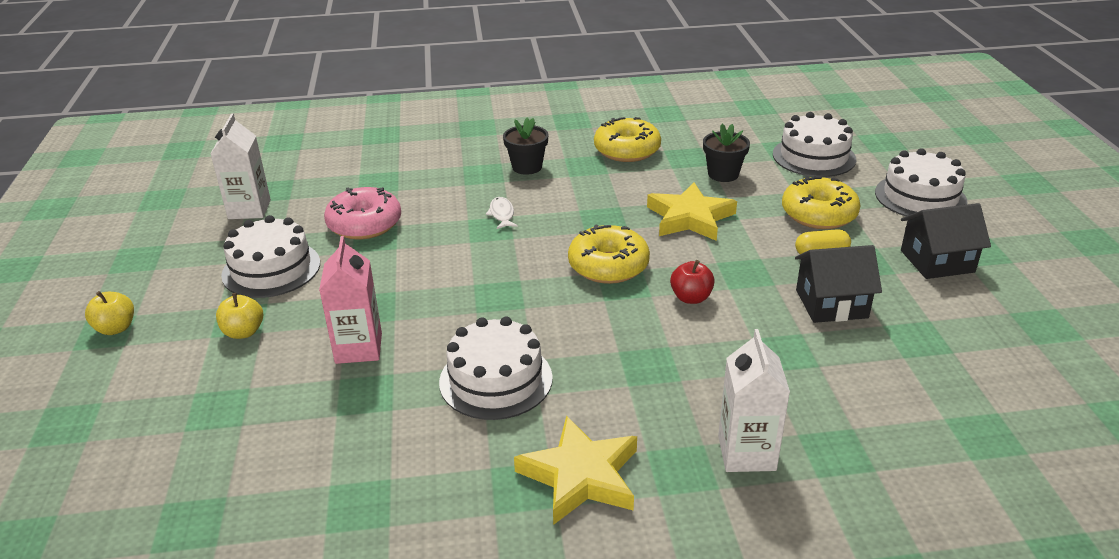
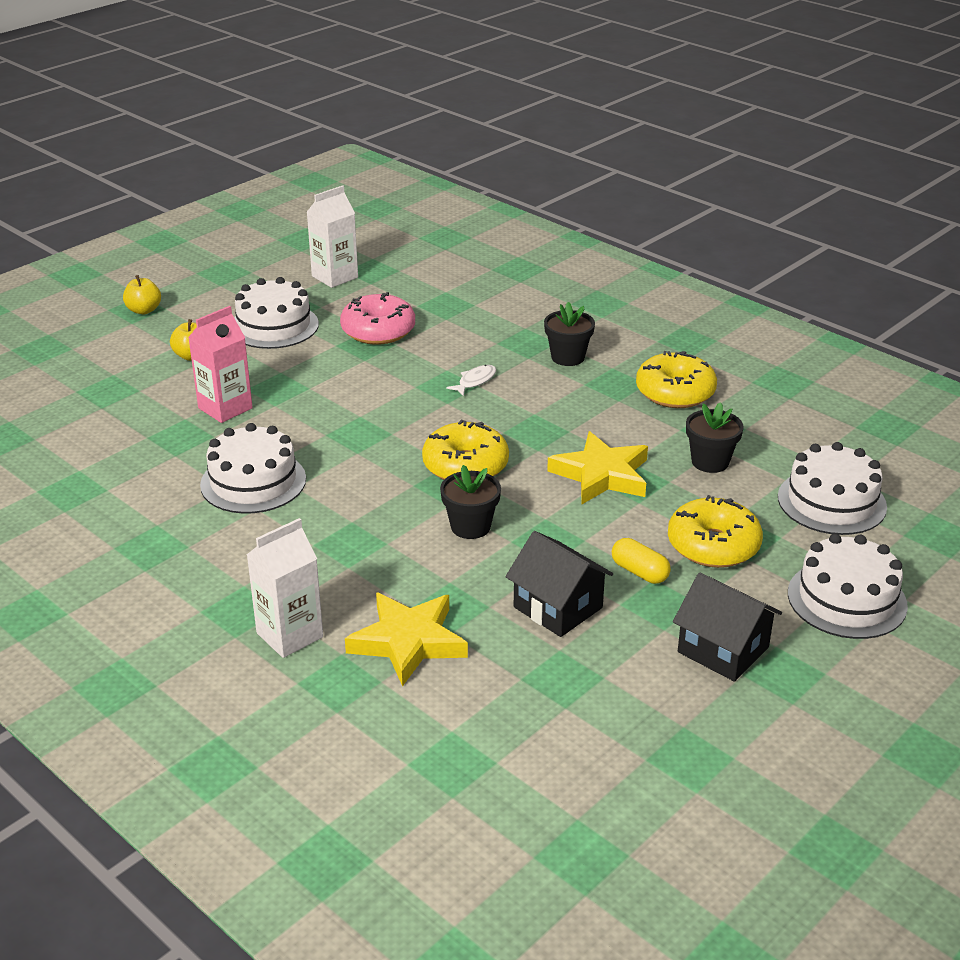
camera: 50 degrees right, 0 degrees up
(580, 476) = (186, 567): yellow star -> yellow star (408, 642)
(691, 298) = (470, 526): red apple -> black flower pot

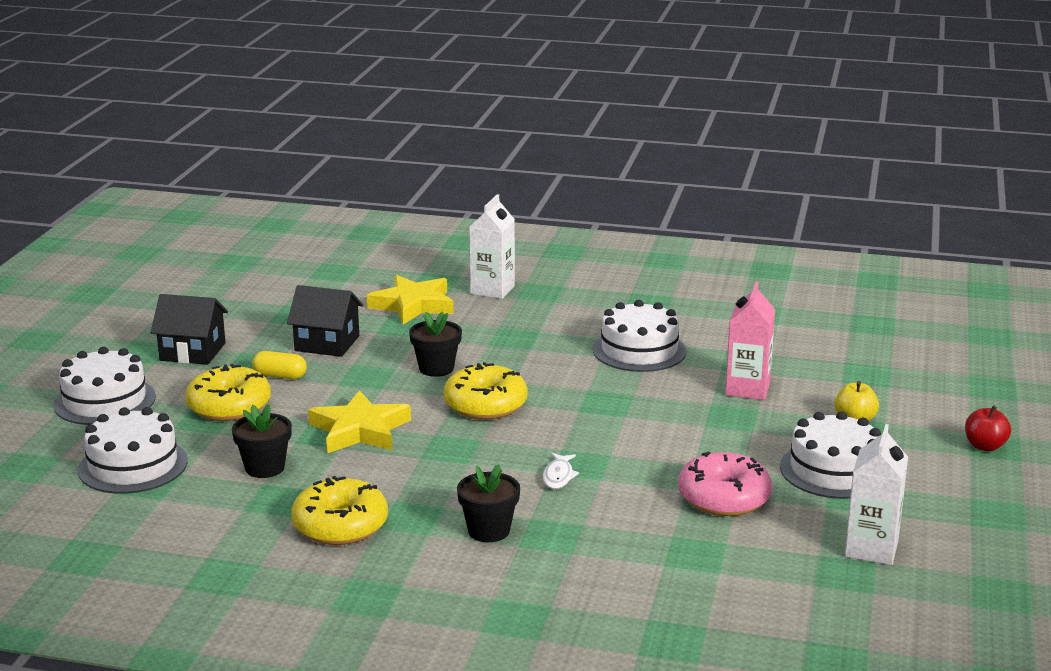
camera: 150 degrees right, 10 degrees down
(144, 310) = (985, 446): yellow apple -> red apple

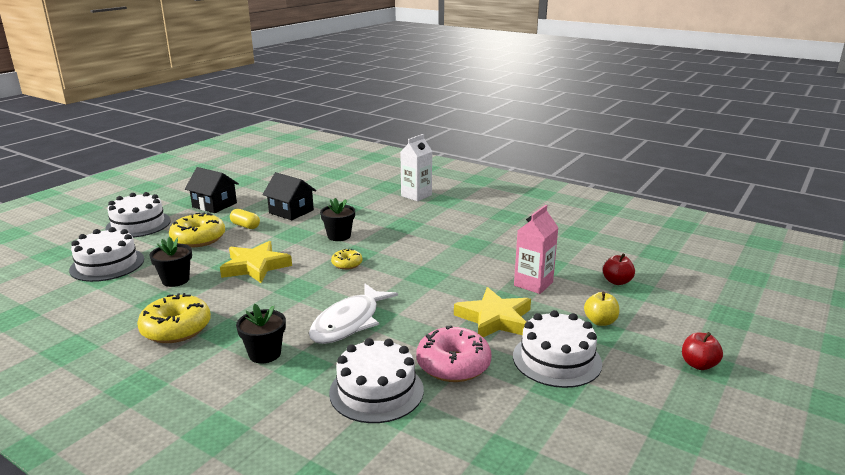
camera: 20 degrees right, 0 degrees up
(413, 305) = (361, 197): yellow star -> yellow star (494, 319)
(485, 405) = (347, 264): yellow donut -> yellow donut, size x0.54
(558, 476) = (349, 322): white fish -> white fish, size x2.22
(639, 350) = (477, 245): white cake -> white cake (376, 391)
(844, 369) = (617, 281): none -> red apple
(871, 549) = (542, 438): white carton -> none

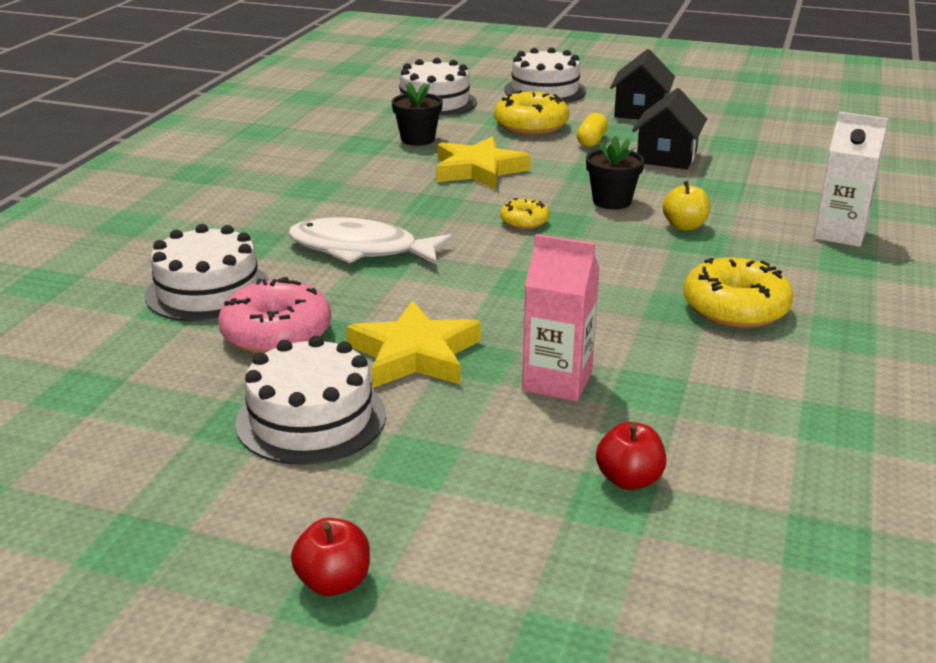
camera: 75 degrees right, 5 degrees up
(176, 329) = (311, 164): yellow donut -> yellow donut (735, 309)
(265, 354) = (273, 216): black flower pot -> none
(600, 321) = (451, 460): yellow apple -> yellow apple (684, 226)

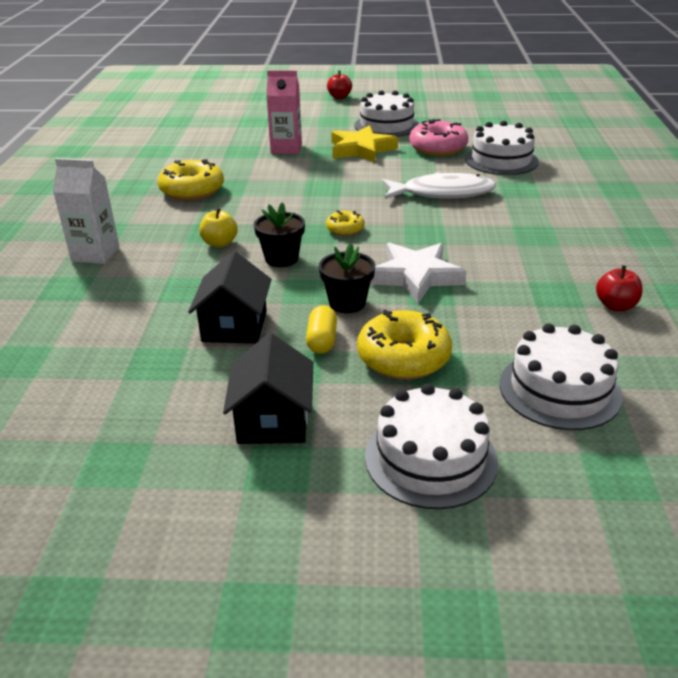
camera: 165 degrees right, 5 degrees up
(418, 139) = (510, 310): black flower pot -> black flower pot (347, 303)
(478, 170) = (415, 276): yellow star -> white star
(629, 480) = (248, 126): red apple -> red apple (615, 306)

